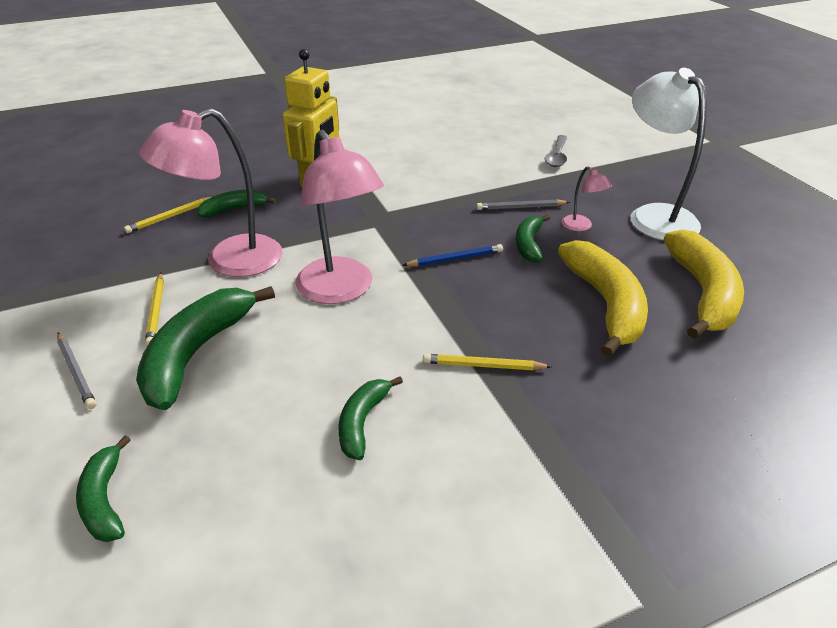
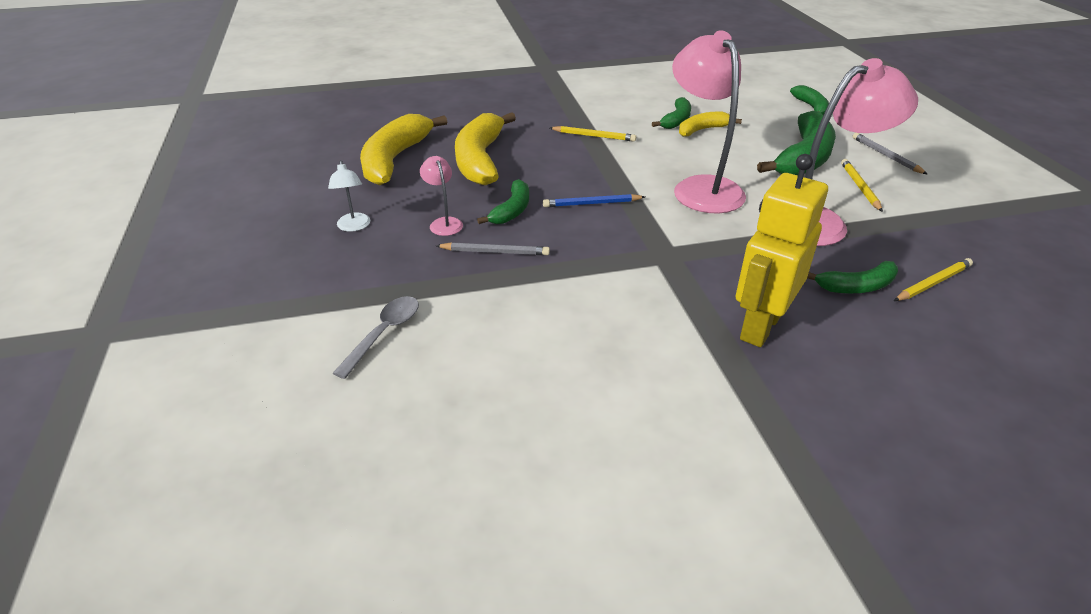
camera: 170 degrees left, 0 degrees up
(323, 401) = (702, 130): none -> yellow banana
(654, 216) = (354, 226): white lamp -> white lamp, size x0.44

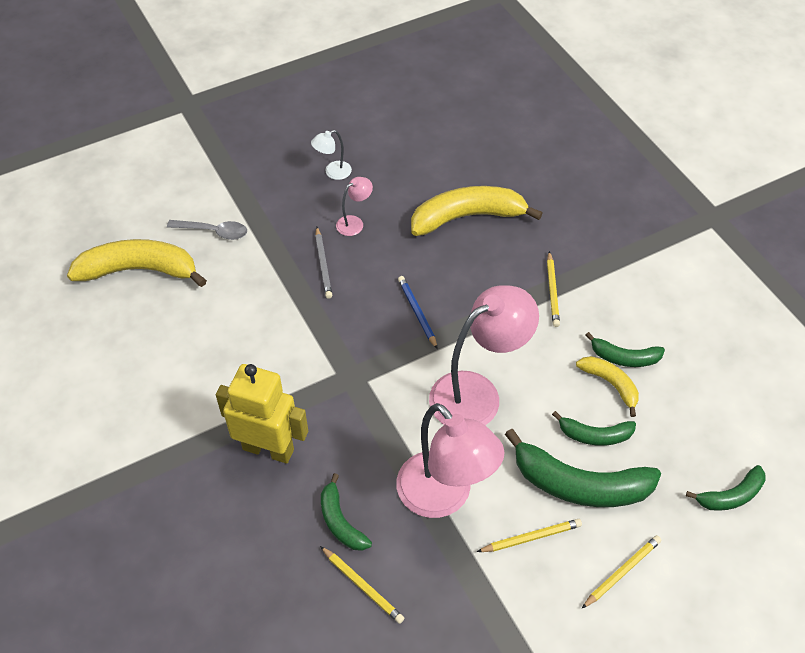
camera: 75 degrees right, 15 degrees up
(395, 159) = (445, 161): yellow banana -> yellow banana (139, 270)
(512, 210) = (387, 260): green banana -> green banana (594, 435)
(886, 156) = (622, 572): grey pencil -> yellow pencil

